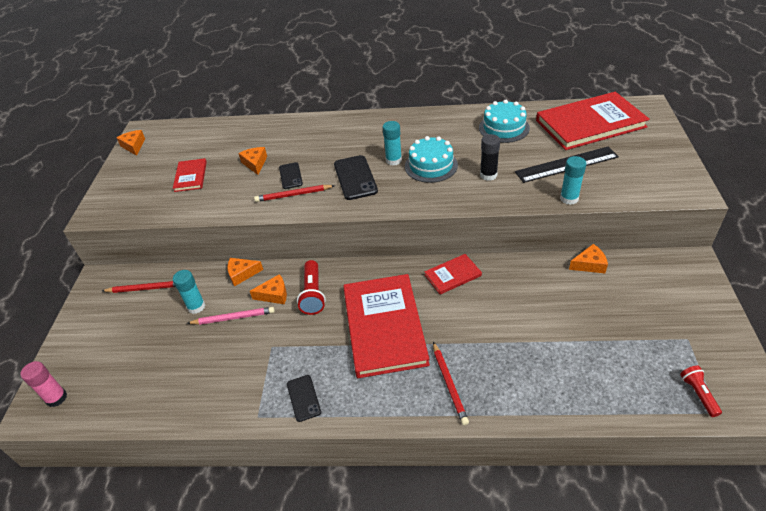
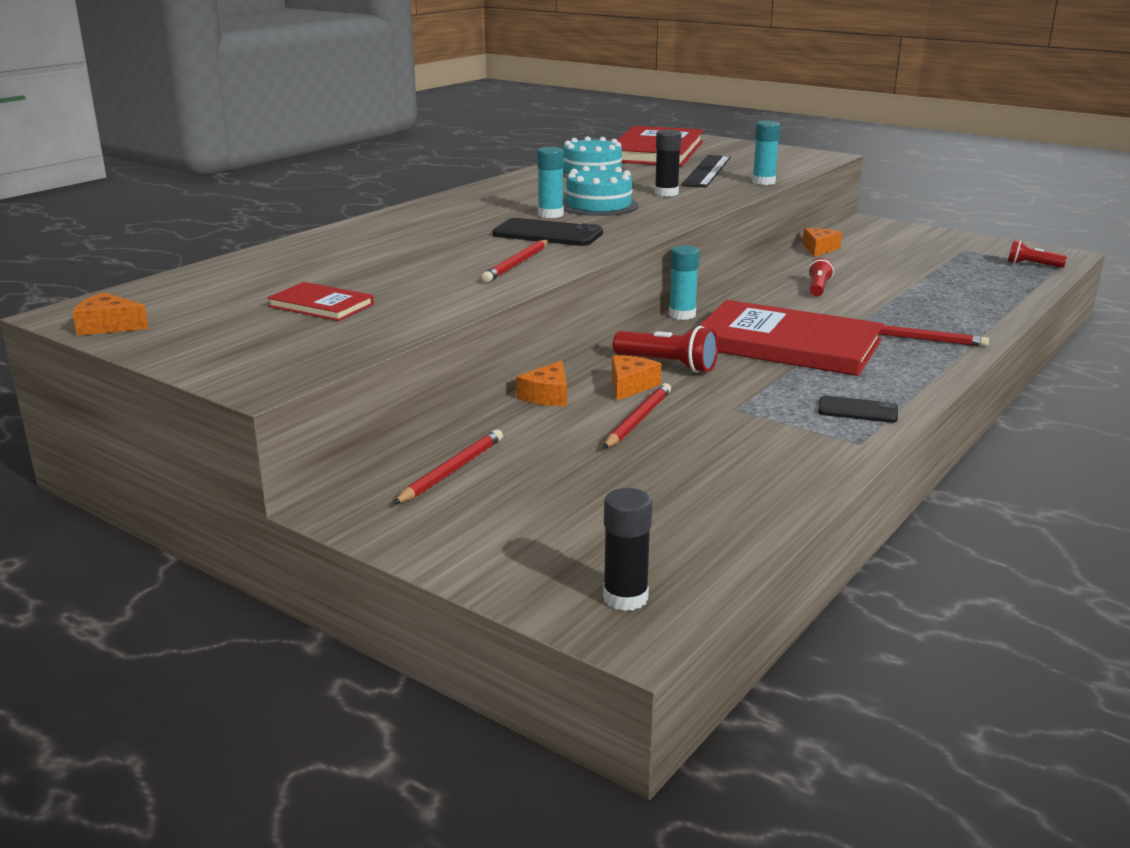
camera: 60 degrees left, 20 degrees down
(56, 398) = (625, 598): pink glue stick -> black glue stick
(196, 306) = (569, 440): turquoise glue stick -> turquoise glue stick (682, 315)
(233, 318) = (638, 420): pink pencil -> red pencil
(255, 163) = (387, 268): orange cheese -> none
(290, 176) = (467, 257): black phone -> none
(453, 275) = (748, 296): red book -> none
(502, 298) = (818, 288): none -> red flashlight

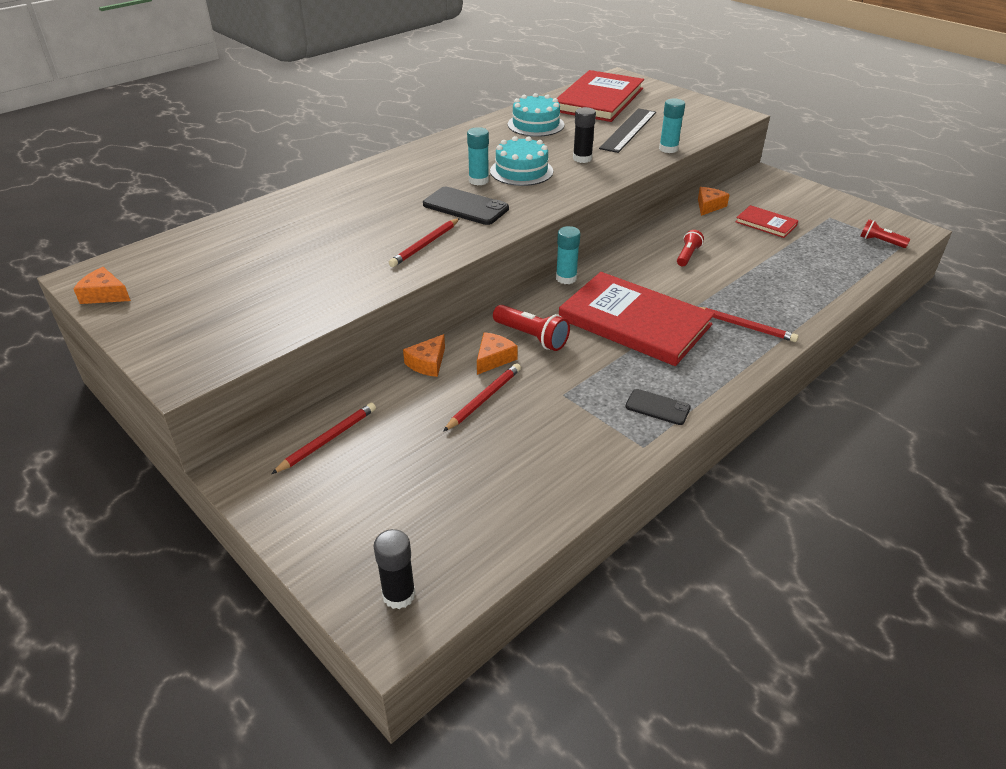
camera: 10 degrees right, 15 degrees up
(321, 305) = (261, 284): red book -> red book (766, 223)

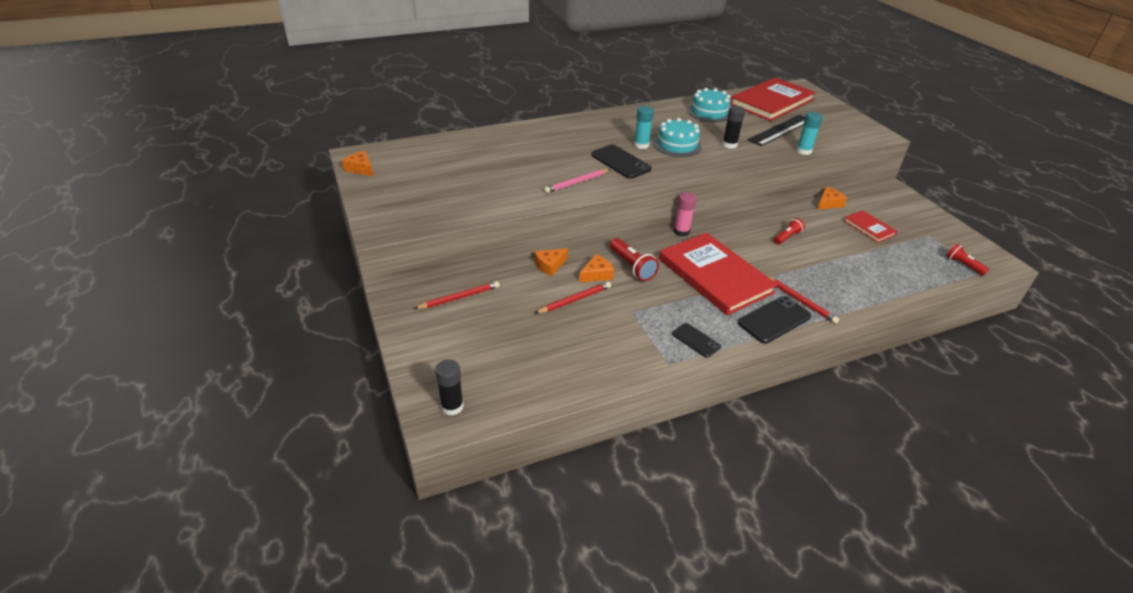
camera: 20 degrees right, 0 degrees up
(425, 245) = (576, 182): red pencil -> pink pencil
(566, 278) = (681, 231): turquoise glue stick -> pink glue stick
(729, 356) = (774, 320): none -> black phone

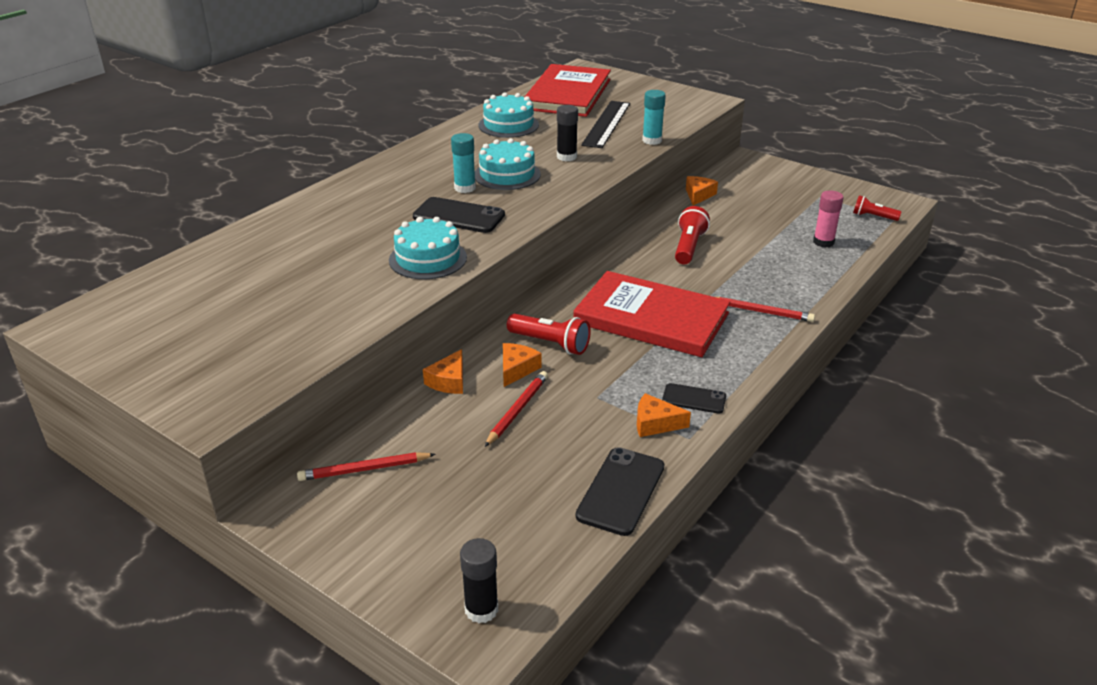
camera: 30 degrees left, 5 degrees down
(360, 169) = (90, 343): orange cheese -> orange cheese (655, 423)
(459, 297) = (364, 469): red pencil -> red pencil turned 135 degrees counterclockwise
(576, 182) = (428, 259): pink pencil -> turquoise cake
(681, 231) = (571, 281): pink glue stick -> pink glue stick (823, 242)
(774, 320) = (752, 342): black phone -> black phone (621, 491)
(787, 237) = (689, 247): red flashlight -> red flashlight, size x1.53
(869, 228) = (759, 208): red book -> none

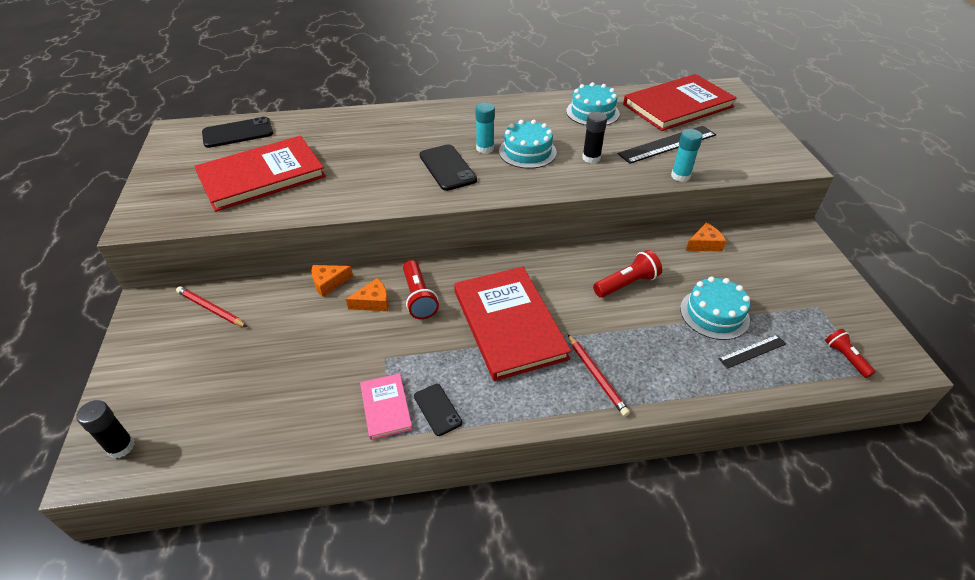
camera: 45 degrees right, 10 degrees up
(277, 309) = (261, 176): none -> red book
(428, 259) = (381, 189): turquoise cake -> turquoise cake (714, 314)
(517, 410) = (330, 331): red pencil -> none
(621, 491) = (292, 438): black phone -> black phone (238, 133)
(655, 423) = (385, 407): orange cheese -> pink book
(823, 242) = (752, 351): pink glue stick -> black ruler

